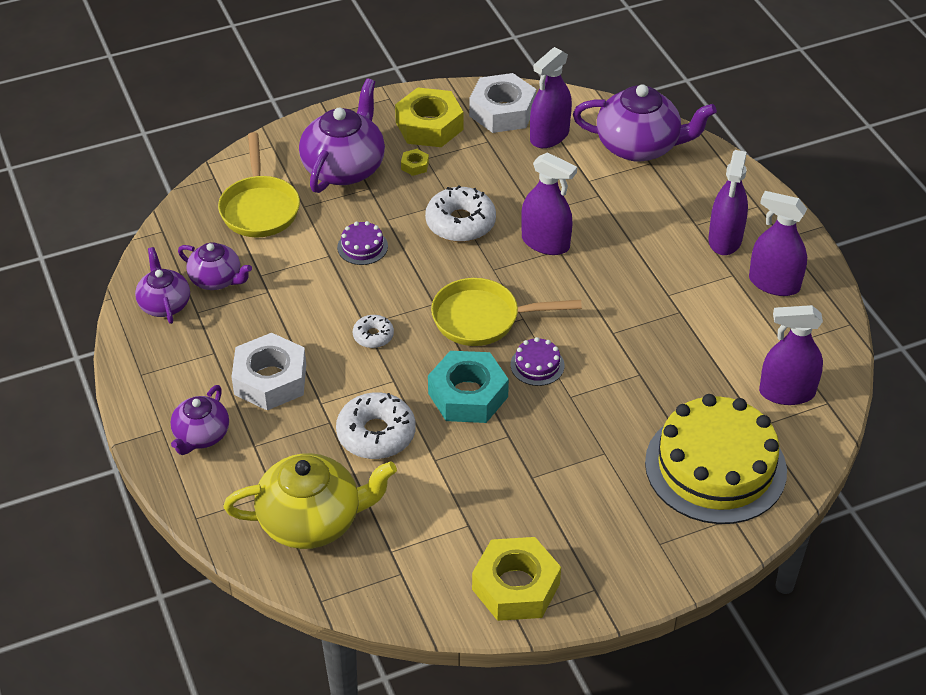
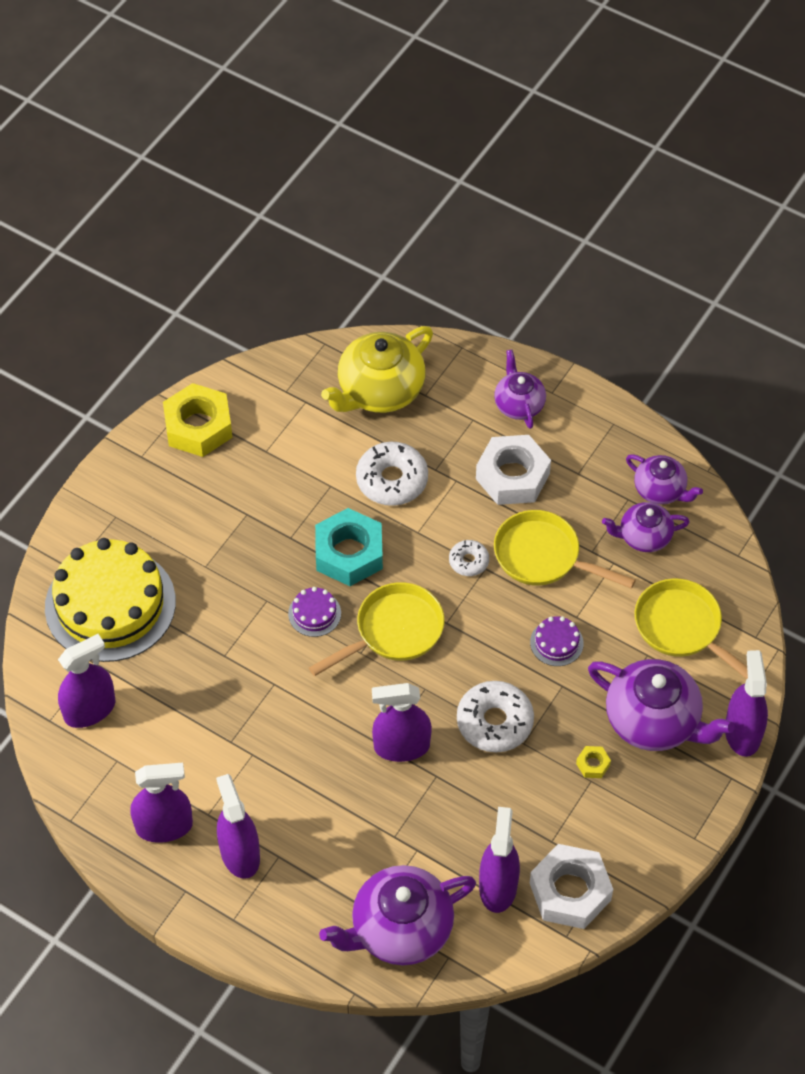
camera: 145 degrees right, 10 degrees up
(291, 132) = (742, 732): none -> purple spray bottle
(310, 307) = (543, 557): none -> yellow pan
(344, 167) = (654, 721): purple teapot -> purple teapot turned 45 degrees counterclockwise
(429, 126) = (623, 825): yellow nut -> none

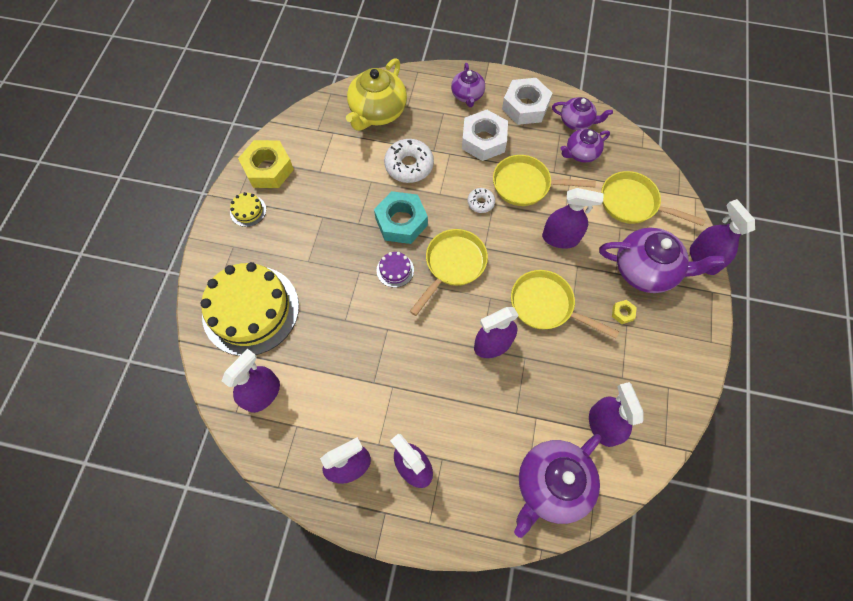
camera: 20 degrees left, 10 degrees up
(151, 475) = (248, 211): none -> yellow cake
(494, 722) = (546, 305): white donut -> yellow pan
(519, 404) = (467, 95): purple teapot -> purple teapot turned 150 degrees counterclockwise
(556, 642) = (560, 238): purple cake -> purple spray bottle
(570, 891) = (652, 410): white nut -> white nut (525, 106)

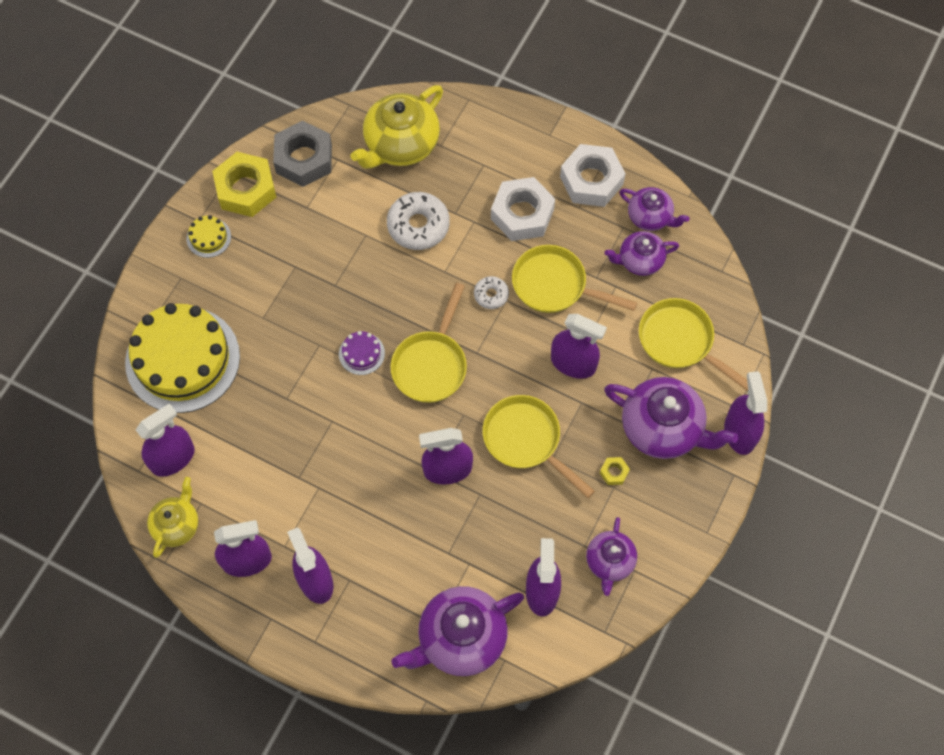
camera: 15 degrees right, 0 degrees up
(280, 451) = (177, 525): none -> yellow teapot
(307, 138) = (304, 159): none -> grey nut
(401, 222) = (387, 296): turquoise nut -> none
(452, 265) = (431, 364): yellow pan -> yellow pan turned 150 degrees clockwise
(467, 95) = (522, 148): purple teapot -> purple teapot (609, 562)

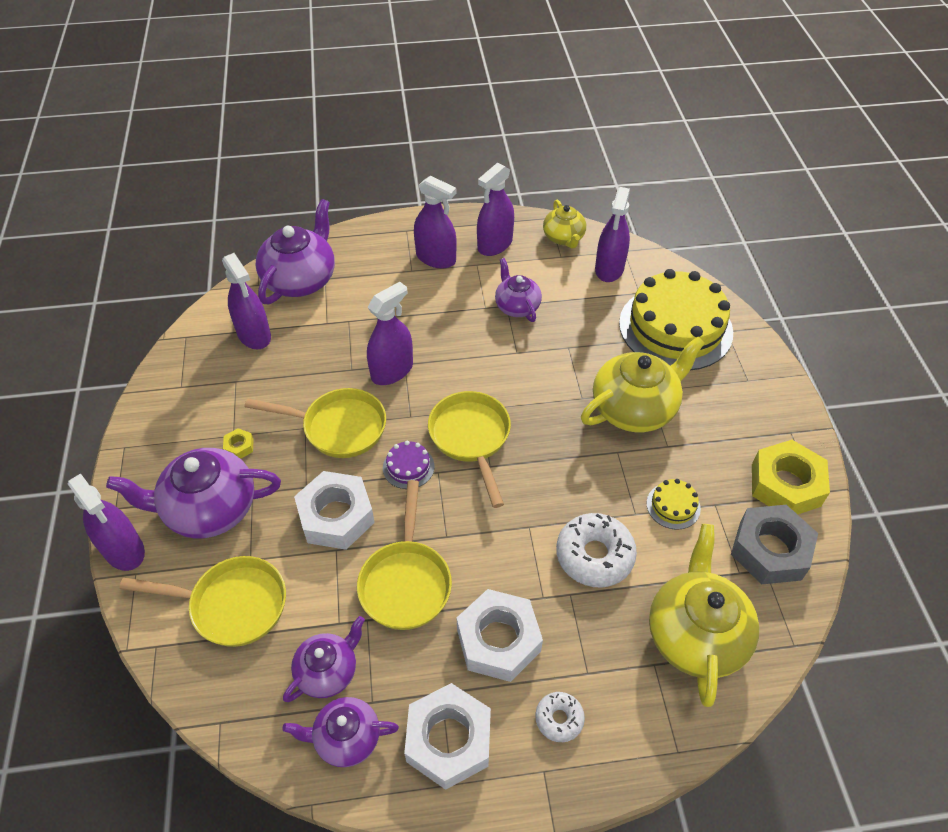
camera: 145 degrees right, 15 degrees down
(208, 237) = (765, 424): yellow cake -> yellow cake (673, 506)
(288, 310) = (635, 408): none -> yellow teapot
(361, 353) = (540, 412): purple cake -> purple cake (408, 467)
(491, 295) = (465, 532): white donut -> white donut (559, 719)
(555, 286) = (406, 582): yellow pan -> yellow pan turned 105 degrees clockwise
(573, 363) = (336, 516): purple spray bottle -> white nut
(609, 562) = (206, 381): purple teapot -> purple teapot (517, 306)

